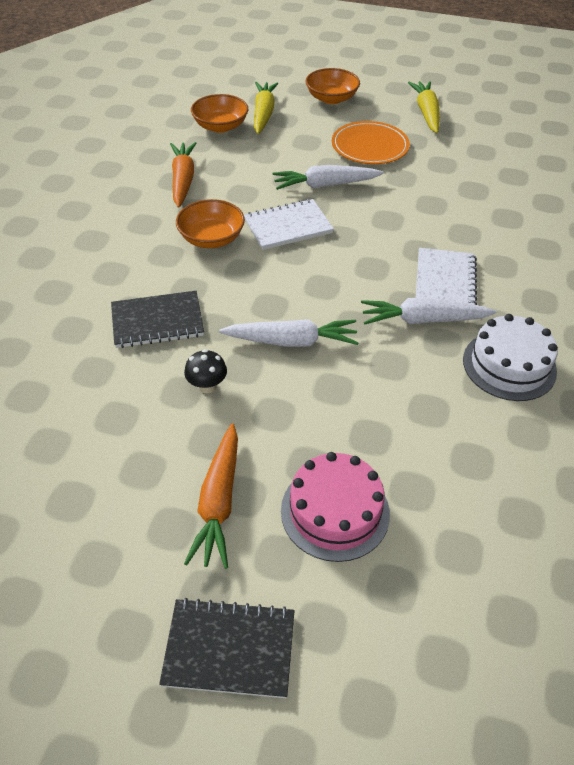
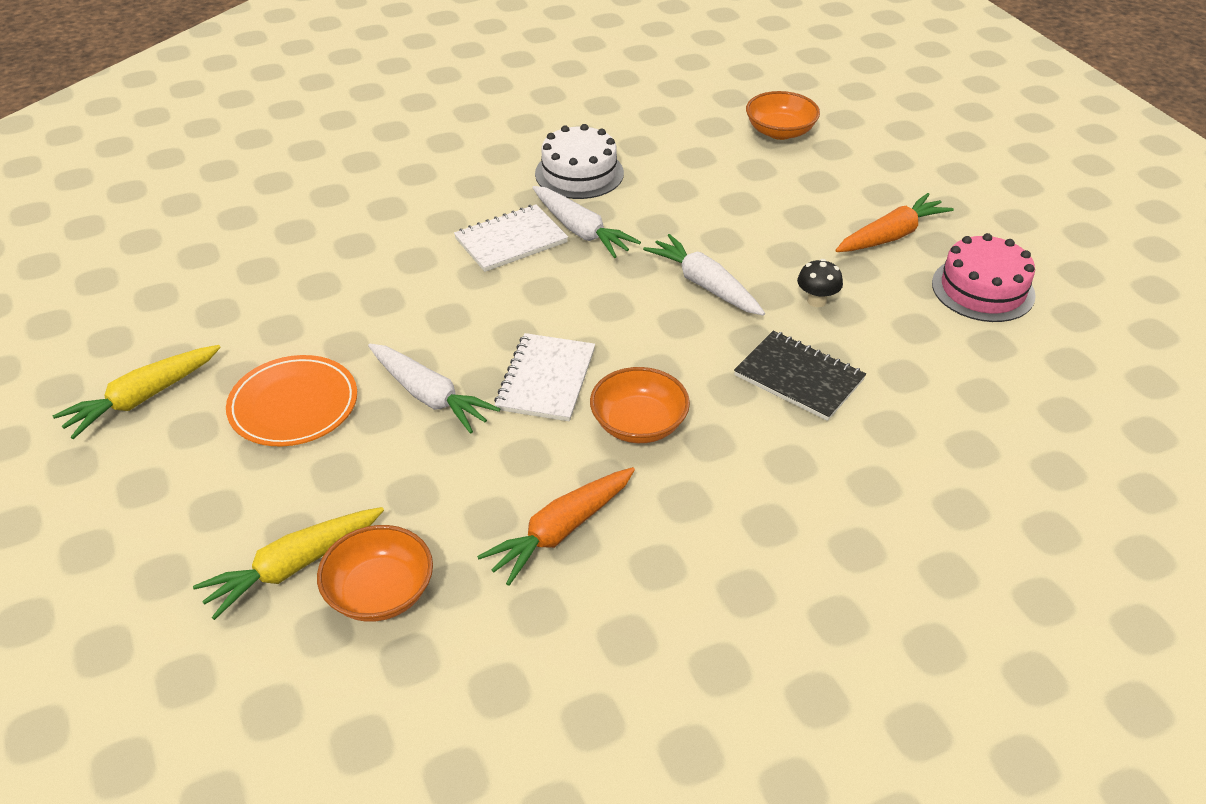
camera: 130 degrees left, 5 degrees down
(229, 649) = (957, 181): black notebook -> none
(288, 226) = (546, 379): white notebook -> white notebook turned 75 degrees clockwise
(331, 98) = (172, 518): orange bowl -> orange bowl (780, 132)
(335, 511) = (820, 189): pink cake -> pink cake (983, 289)

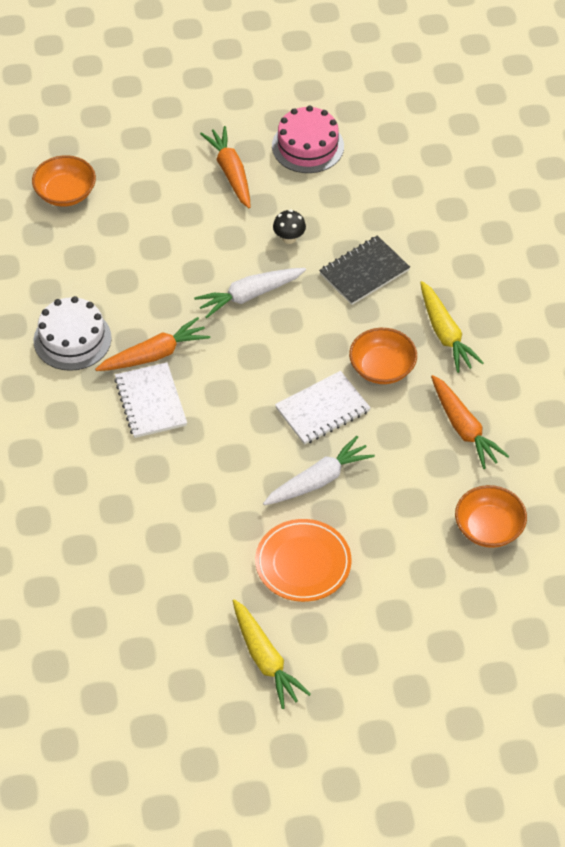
camera: 75 degrees left, 10 degrees up
(293, 567) = (457, 572): yellow carrot -> yellow carrot (445, 334)
(546, 379) = (322, 410): white notebook -> white notebook turned 60 degrees counterclockwise
(581, 231) = (154, 354): white carrot -> orange carrot

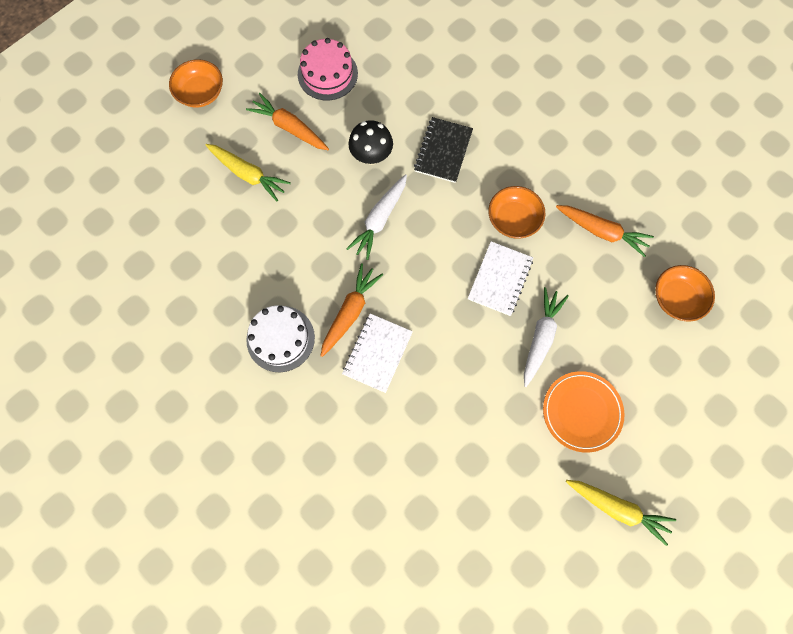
camera: 35 degrees left, 20 degrees up
(65, 193) = (181, 218): orange bowl -> orange bowl (201, 93)
(150, 402) = (377, 353): white notebook -> white notebook turned 75 degrees clockwise
(289, 238) = (371, 156): black mushroom -> black mushroom, size x1.57
(445, 334) = (533, 166): yellow carrot -> yellow carrot (248, 174)

